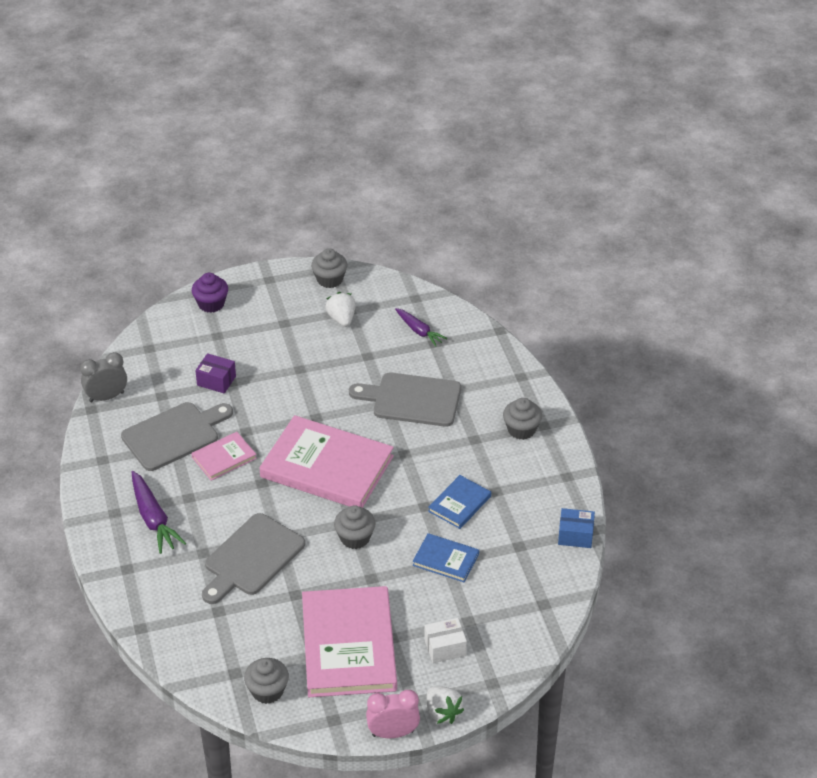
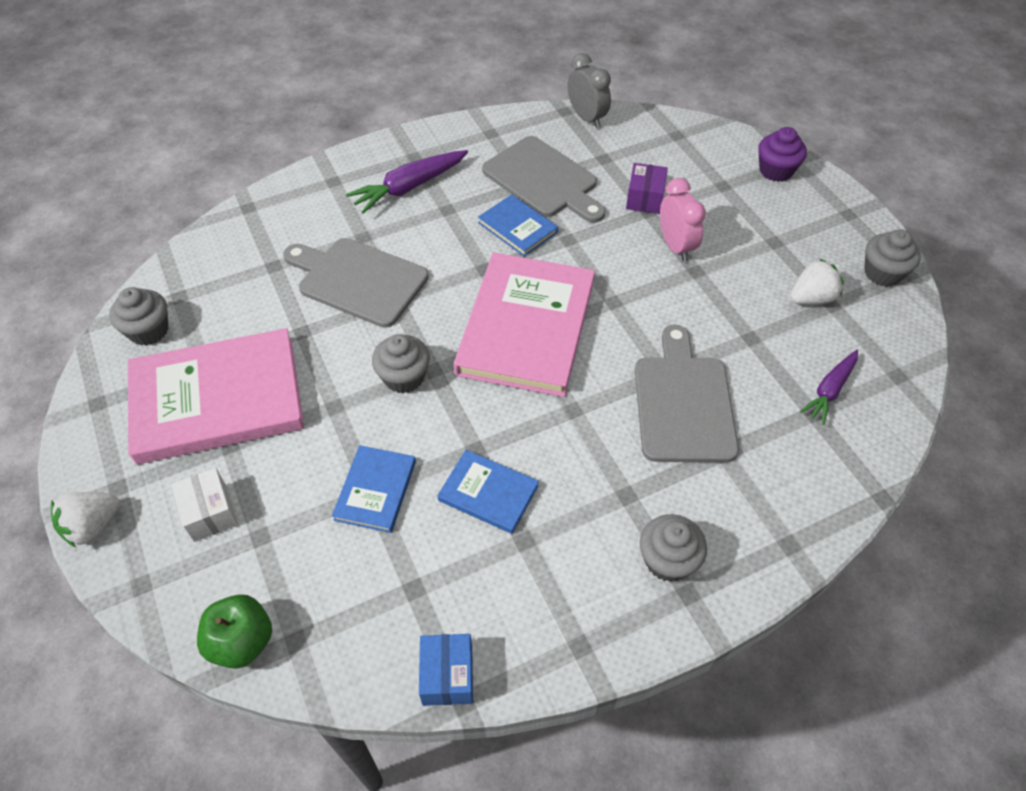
camera: 80 degrees right, 10 degrees up
(224, 458) = (517, 228): pink book -> blue book
(393, 733) = (66, 471): pink clock -> pink clock (675, 246)
(540, 629) = (242, 642): none -> green apple

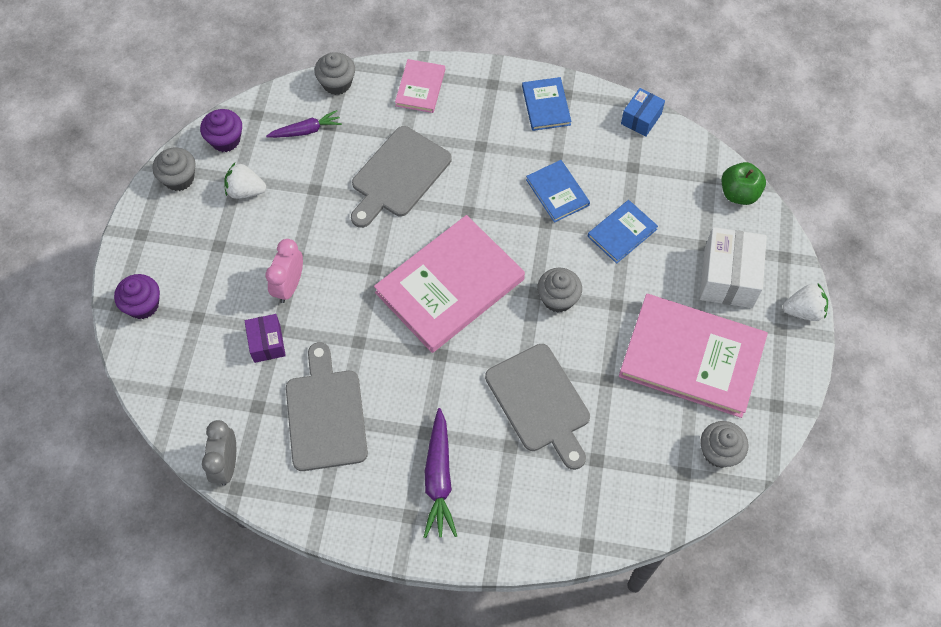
camera: 145 degrees left, 10 degrees up
(210, 513) = (728, 277): white box -> white box, size x1.72
(409, 187) = (439, 478): purple carrot -> purple carrot turned 90 degrees clockwise
(517, 228) = (386, 377): blue book -> blue book (546, 105)
(645, 198) = (267, 343): purple box -> purple box turned 60 degrees counterclockwise
(667, 560) = (488, 103): grey cupcake -> grey cupcake (337, 83)
(768, 526) = (420, 87): none -> pink book
(892, 332) = (225, 140): none -> purple cupcake

